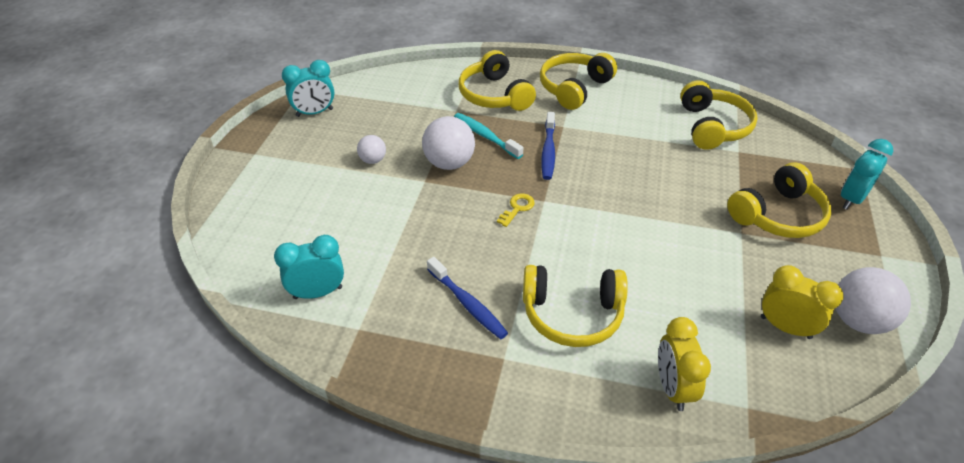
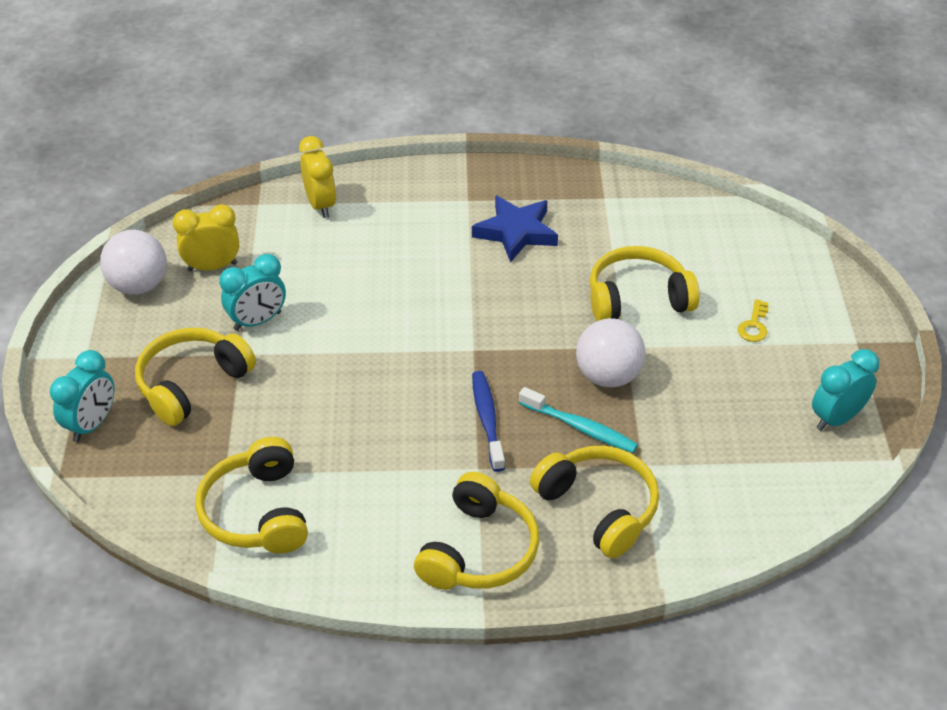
camera: 165 degrees right, 0 degrees up
(318, 292) = (660, 216): turquoise clock -> turquoise clock (257, 321)
(373, 160) = (705, 361): white ball -> none
(468, 304) = (516, 232): blue toothbrush -> blue star
(517, 208) = (501, 334): yellow key -> yellow key (754, 325)
(572, 314) = (415, 242): yellow headphones -> yellow headphones (637, 298)
(785, 327) = (212, 267): yellow clock -> yellow clock turned 150 degrees clockwise

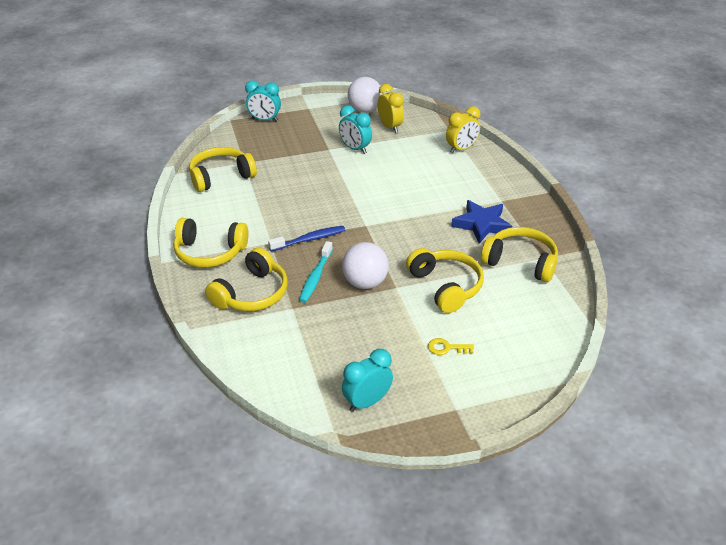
camera: 75 degrees right, 5 degrees down
(192, 384) = (301, 140): yellow headphones -> yellow headphones (520, 262)
(836, 418) = (367, 402): turquoise clock -> turquoise clock turned 75 degrees counterclockwise

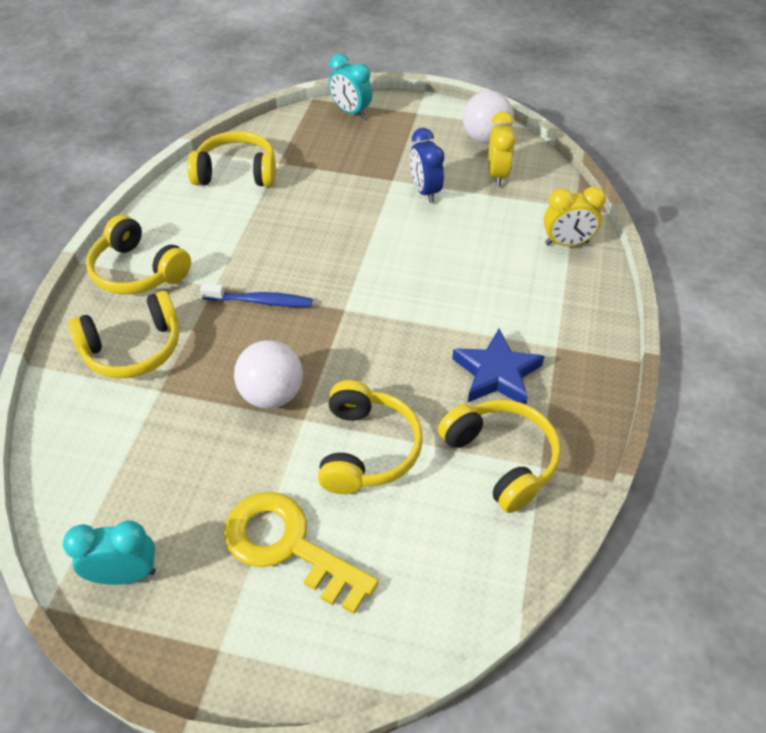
camera: 30 degrees right, 10 degrees up
(315, 277) = (222, 359): turquoise toothbrush -> none
(355, 149) = (425, 191): turquoise clock -> blue clock
(446, 348) = (288, 546): yellow key -> yellow key, size x2.44

